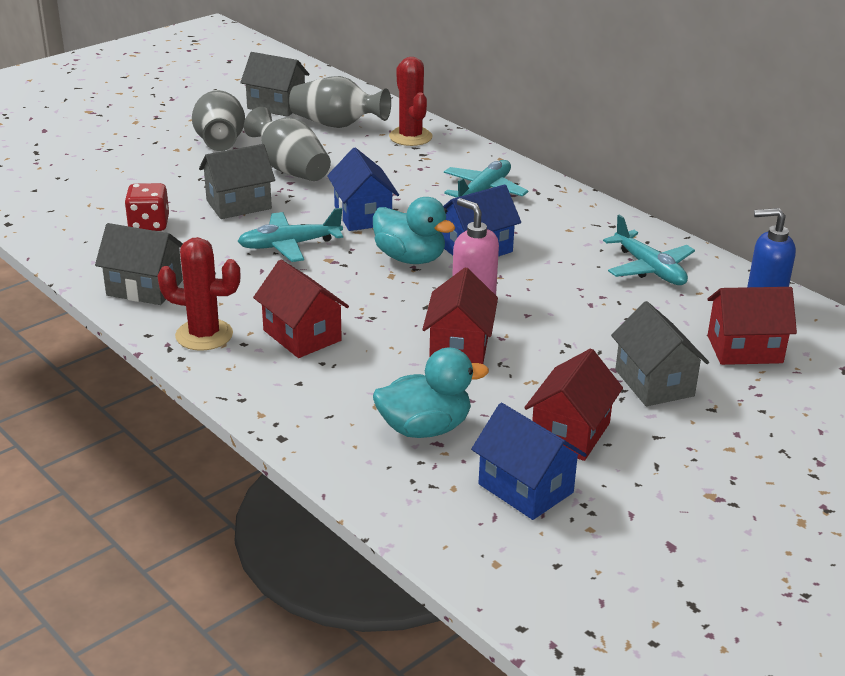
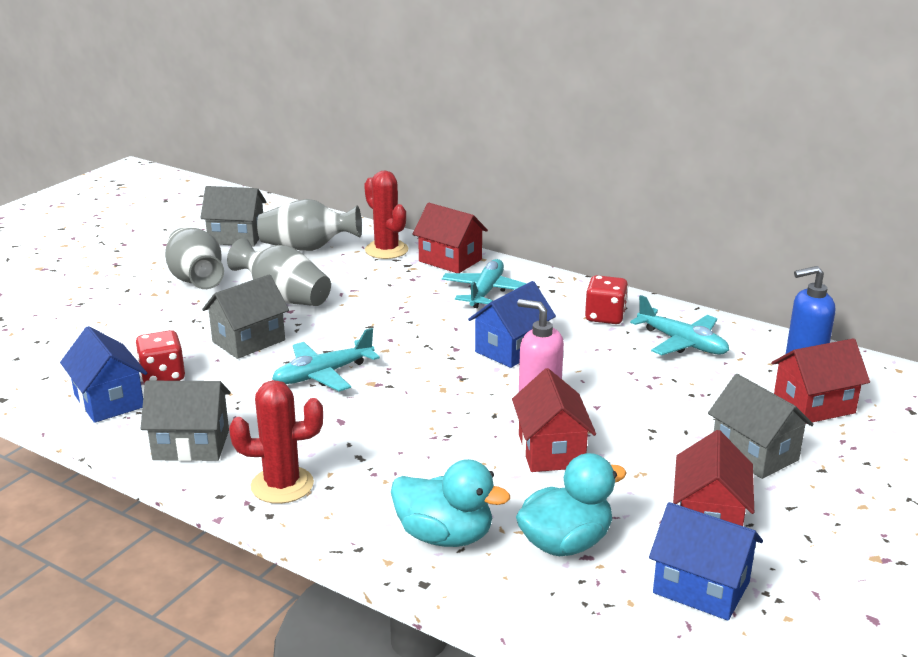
camera: 15 degrees left, 5 degrees down
(302, 335) = (386, 467): red house -> red house (450, 260)
(363, 215) = (382, 333): blue house -> blue house (109, 401)
(410, 258) = (452, 369): turquoise duck -> turquoise duck (445, 536)
(587, 232) = (605, 317): none -> red dice

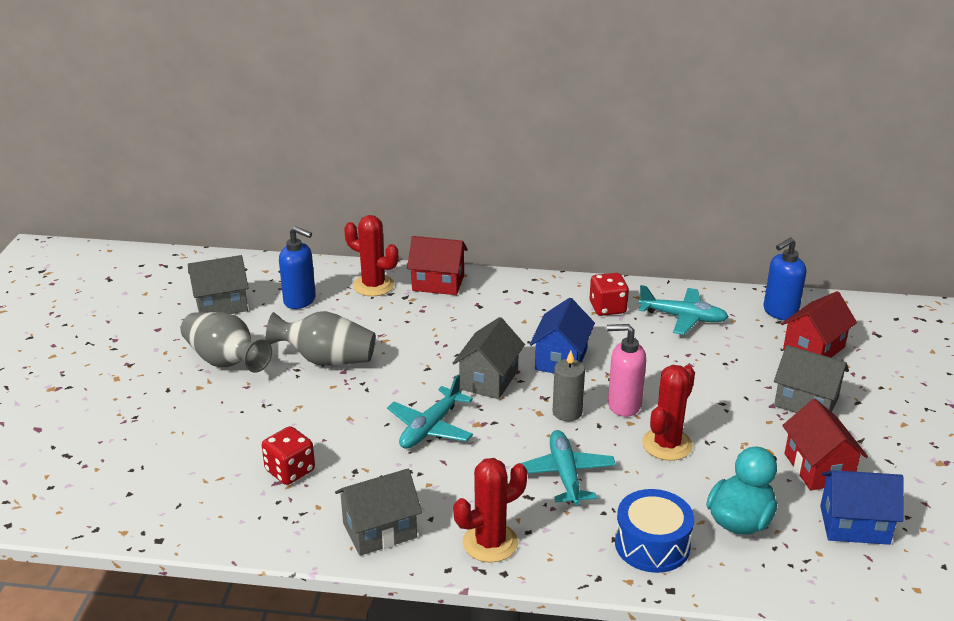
camera: 25 degrees left, 5 degrees up
(109, 401) = (264, 511): blue house -> none
(248, 341) = (335, 412): grey house -> grey house (489, 380)
(307, 248) = (300, 300): grey vase -> blue soap dispenser
(445, 536) = (652, 544): turquoise duck -> blue drum
(471, 396) = (567, 412): none -> grey candle
(486, 292) = (494, 308): turquoise plane -> turquoise plane (565, 474)
(551, 451) = (667, 444): red house -> red cactus

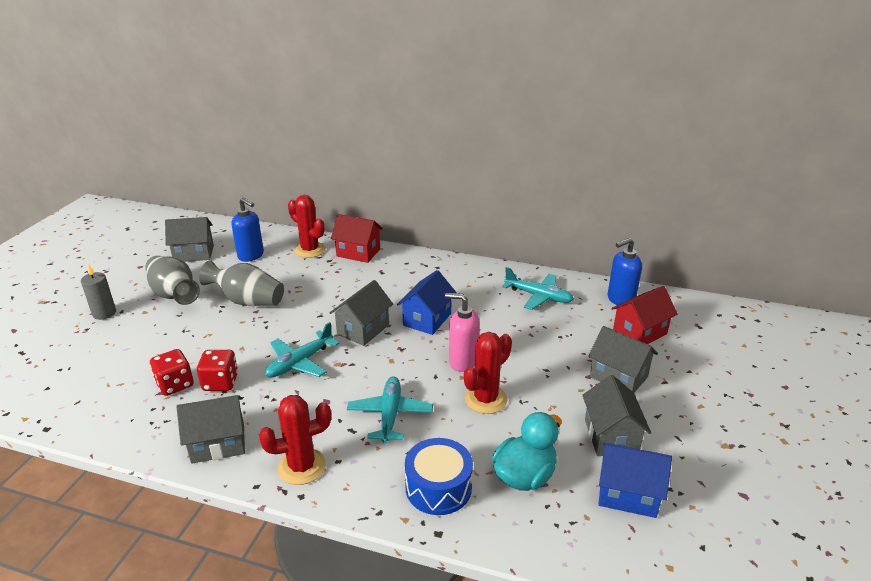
camera: 10 degrees right, 0 degrees up
(567, 412) = (414, 362): grey candle -> grey candle (104, 313)
(607, 308) = (480, 283): red dice -> red dice (220, 382)
(818, 468) = (611, 436): red house -> grey house

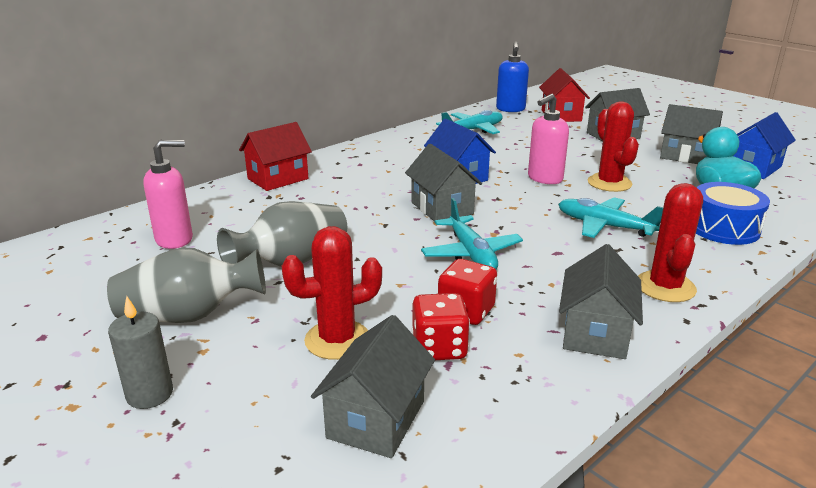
camera: 60 degrees left, 5 degrees down
(194, 254) = (89, 281): grey house -> grey house (376, 419)
(251, 256) = (175, 239): blue soap dispenser -> pink soap dispenser
(310, 250) = (226, 202): red cactus -> red cactus (337, 340)

